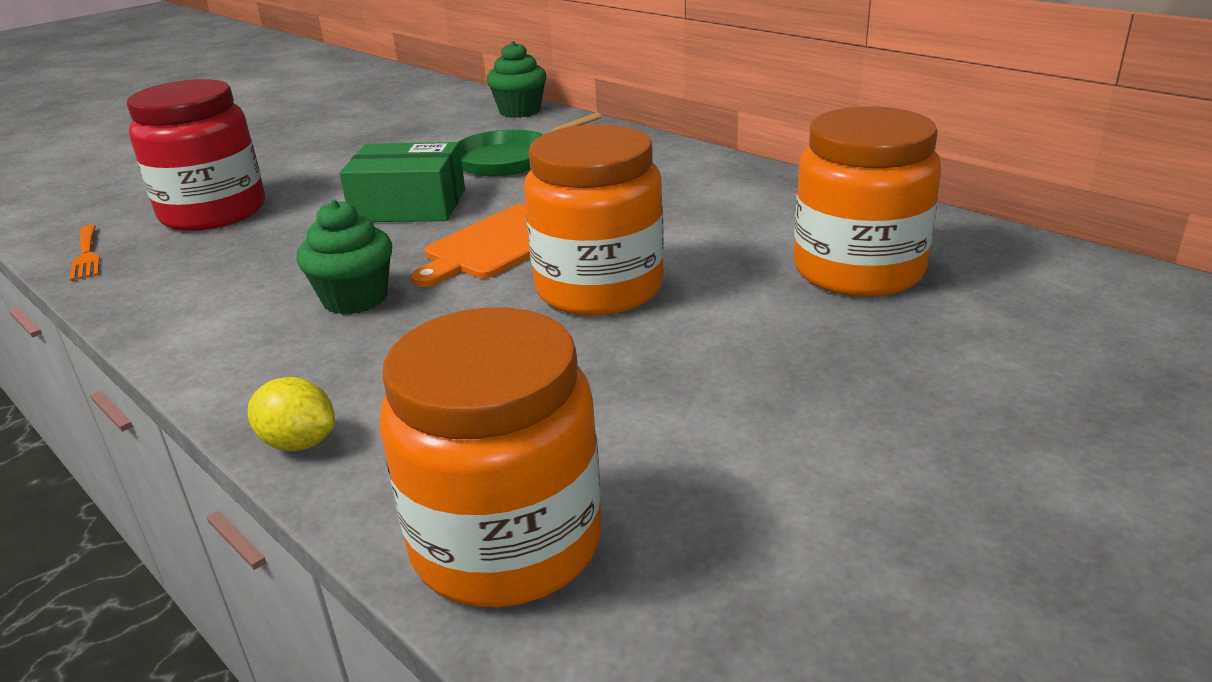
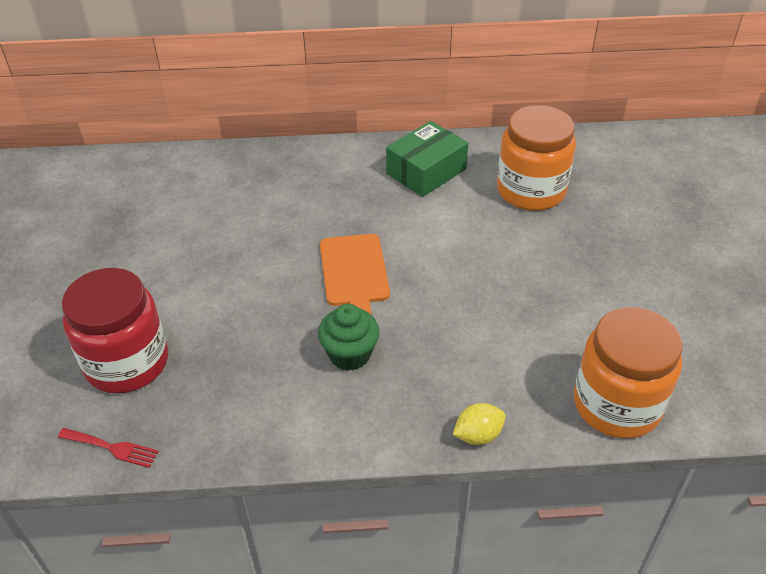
camera: 50 degrees left, 15 degrees up
(86, 255) = (112, 448): orange fork -> red fork
(409, 205) = (250, 278): green box -> green box (426, 171)
(510, 159) = (241, 207): green pan -> none
(520, 111) = (165, 161): green cupcake -> none
(599, 288) = (449, 269): orange jar -> none

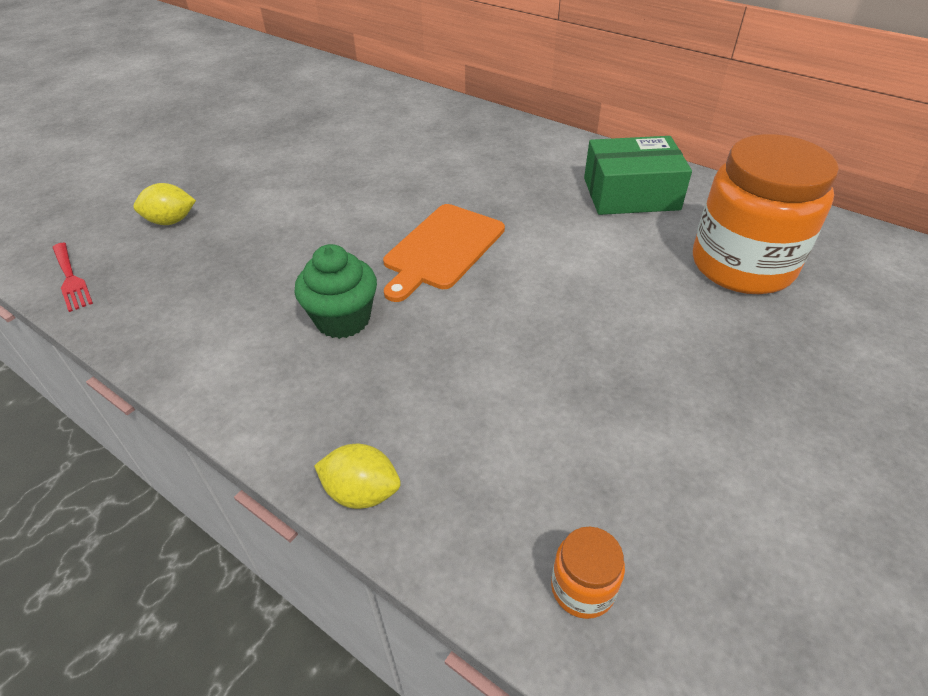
camera: 40 degrees right, 0 degrees up
(127, 362) = (171, 221): red jar -> yellow lemon
(617, 404) = (582, 588): orange jar -> orange jar, size x0.41

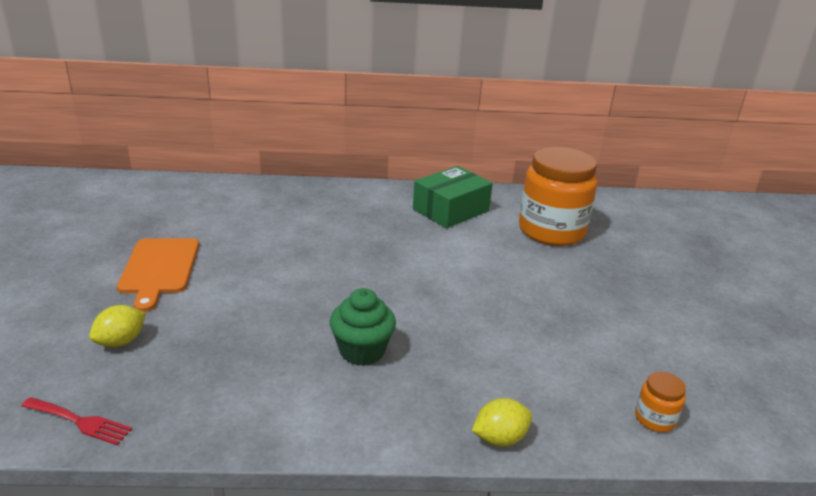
camera: 40 degrees left, 15 degrees down
(442, 249) = (374, 282): orange cutting board -> orange cutting board (159, 268)

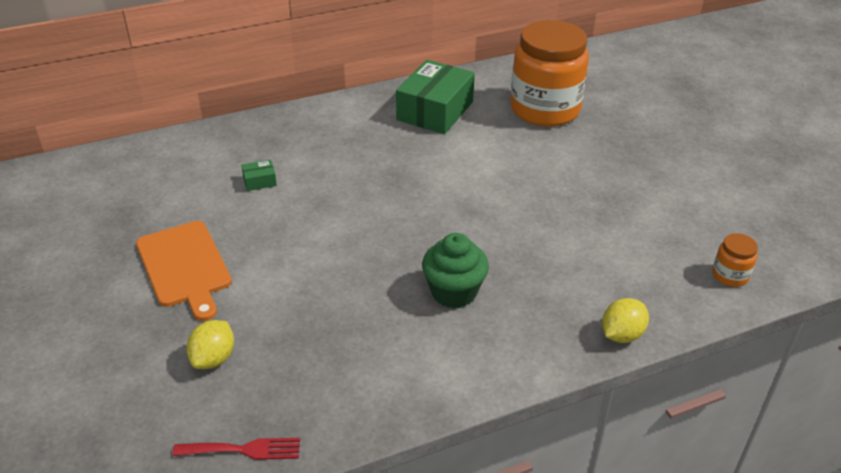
camera: 20 degrees left, 10 degrees up
(267, 225) = (259, 181): none -> green box

